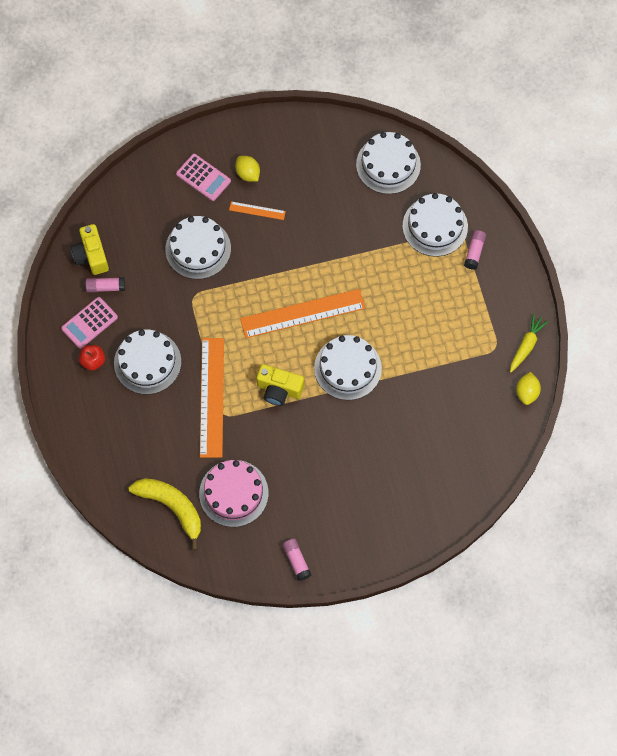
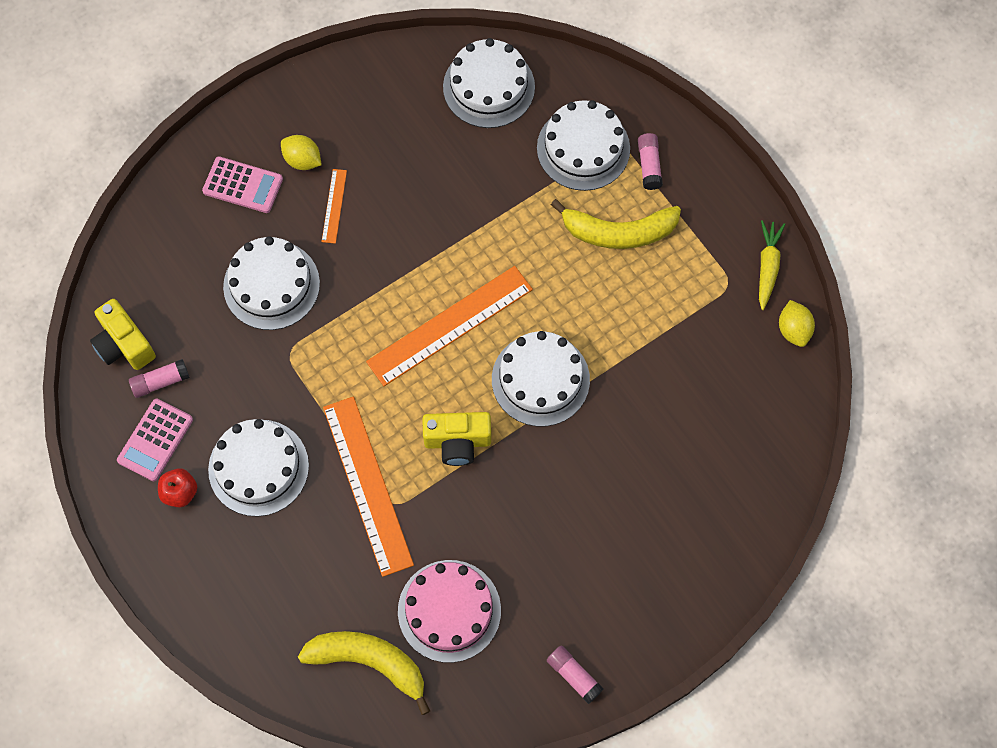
camera: 20 degrees left, 0 degrees up
(257, 210) = (334, 206): orange ruler -> orange ruler turned 75 degrees counterclockwise
(436, 289) = (618, 232): none -> yellow banana

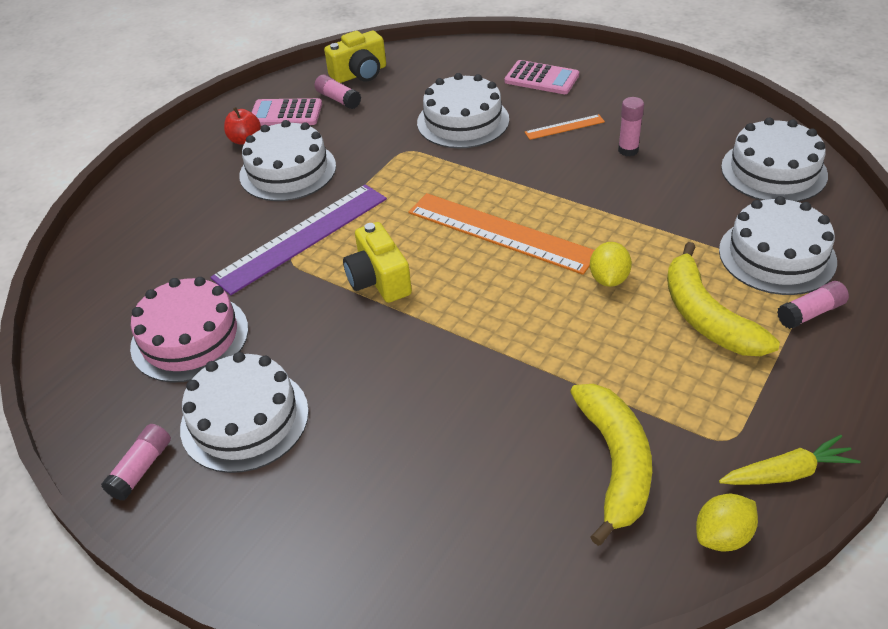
camera: 70 degrees right, 25 degrees down
(124, 344) = (360, 74): yellow camera -> yellow camera turned 150 degrees counterclockwise
(243, 185) = (541, 78): pink calculator -> pink calculator turned 60 degrees counterclockwise
(302, 160) = (592, 98): yellow lemon -> yellow lemon (609, 279)
(367, 485) = (302, 237): orange ruler -> purple ruler
(369, 662) = (117, 300): yellow banana -> yellow banana (615, 463)
(398, 174) = (628, 150): none -> pink glue stick
(540, 379) = (485, 316): white cake -> white cake (244, 419)

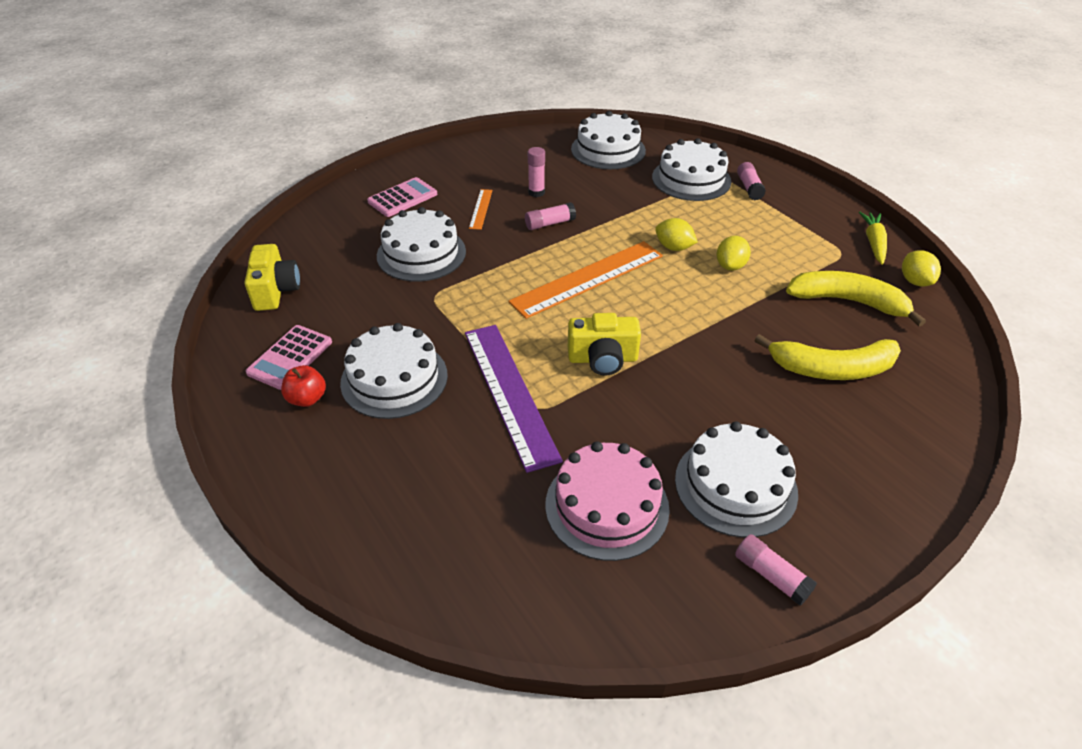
camera: 70 degrees left, 0 degrees up
(338, 99) = (305, 316): pink glue stick -> pink glue stick (549, 223)
(609, 335) = (730, 266): none -> yellow lemon
(706, 316) = (733, 223): yellow banana -> yellow banana (831, 368)

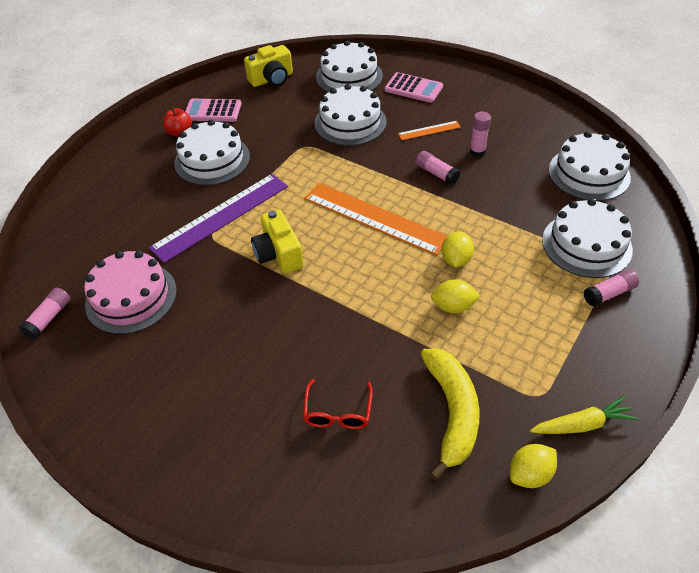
camera: 70 degrees right, 5 degrees up
(735, 485) = (171, 366): white cake -> white cake (349, 76)
(771, 575) = (90, 404): pink glue stick -> pink glue stick (49, 318)
(831, 368) = (338, 412): yellow banana -> red glasses

